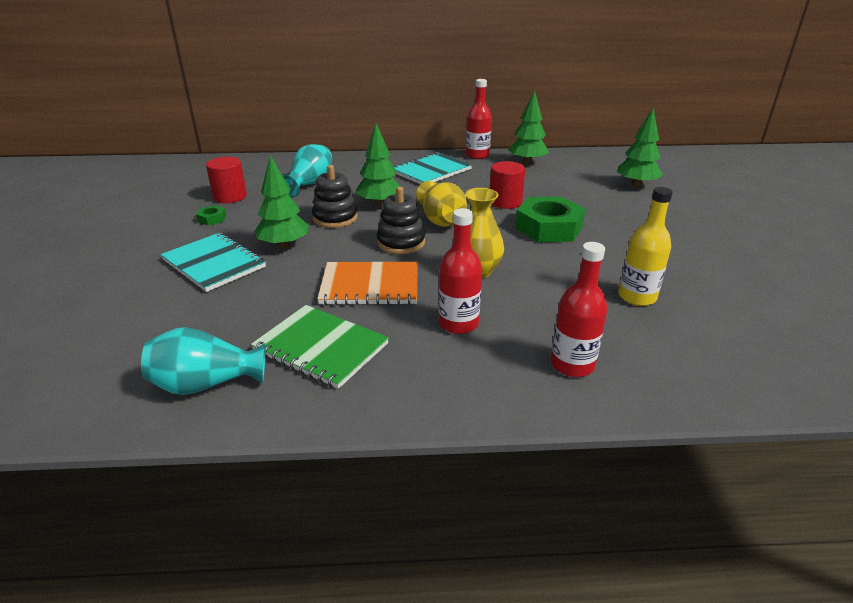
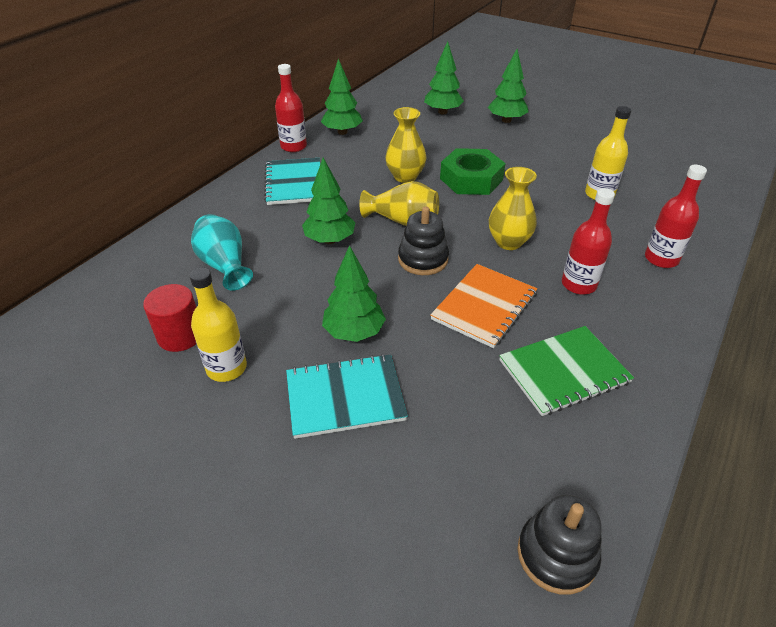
camera: 55 degrees left, 10 degrees up
(207, 384) = (577, 465): turquoise vase -> none
(212, 219) = (226, 368): green nut -> yellow bottle
(335, 218) = (329, 278): black stacking toy -> black stacking toy (556, 555)
(505, 202) = (405, 176): red cylinder -> yellow vase
(683, 214) = (506, 120): none -> green tree

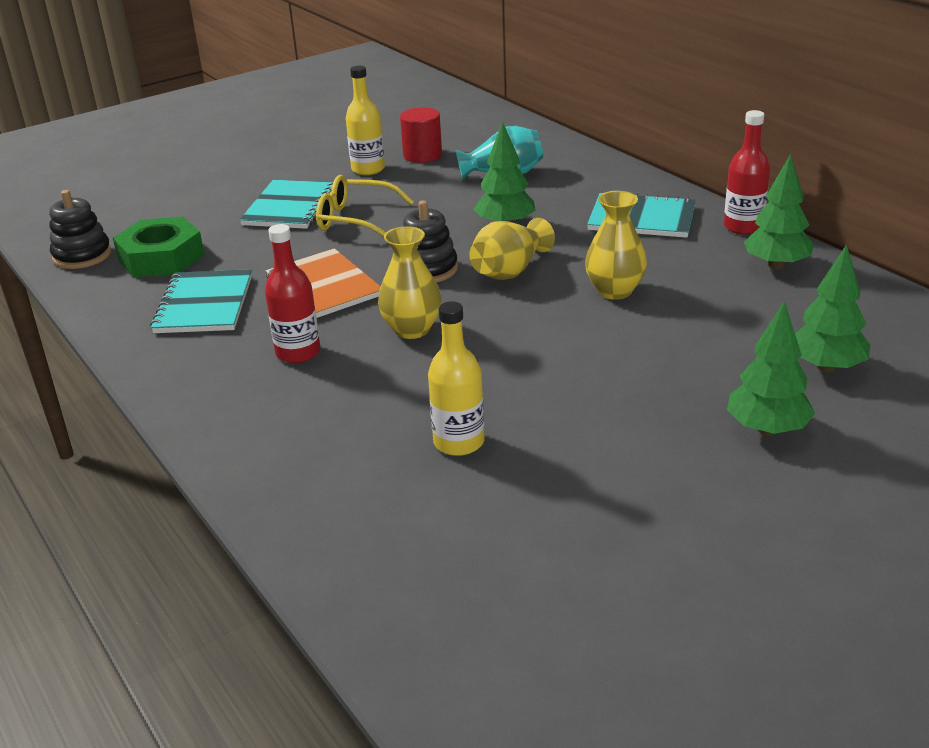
camera: 115 degrees right, 10 degrees down
(354, 332) = (355, 219): green tree -> yellow glasses
(471, 179) = (576, 339): green nut -> green nut (161, 257)
(563, 371) = (204, 304): green notebook -> turquoise notebook
(661, 259) = (279, 434): red bottle -> none

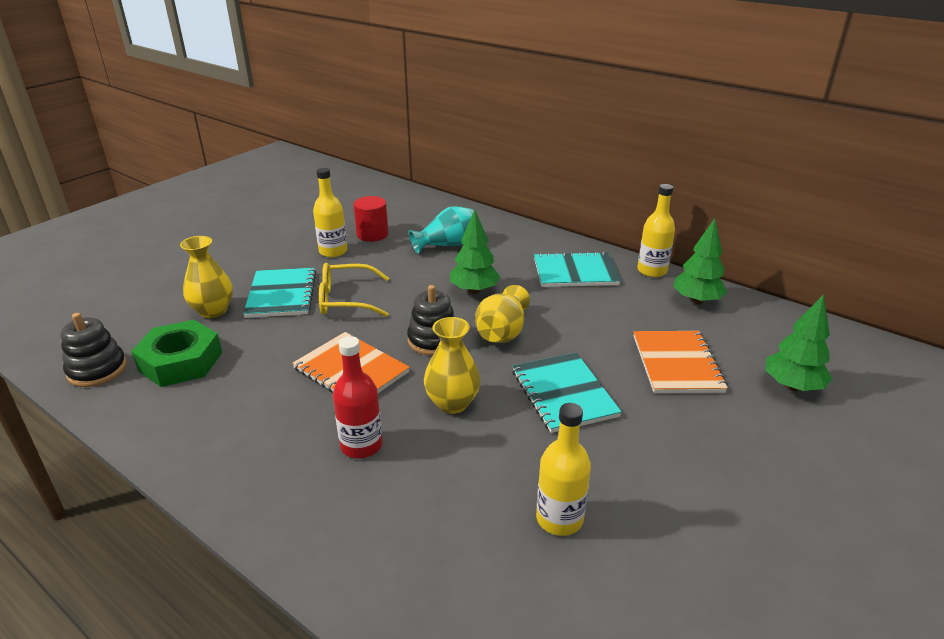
camera: 20 degrees left, 0 degrees up
(204, 304) = (246, 406): turquoise notebook -> turquoise notebook (564, 393)
(614, 291) = (595, 340): yellow vase -> yellow vase (213, 311)
(697, 326) = (676, 363): none -> orange notebook
(743, 227) = (652, 271): red bottle -> yellow bottle
(767, 429) = (792, 454): green tree -> none

